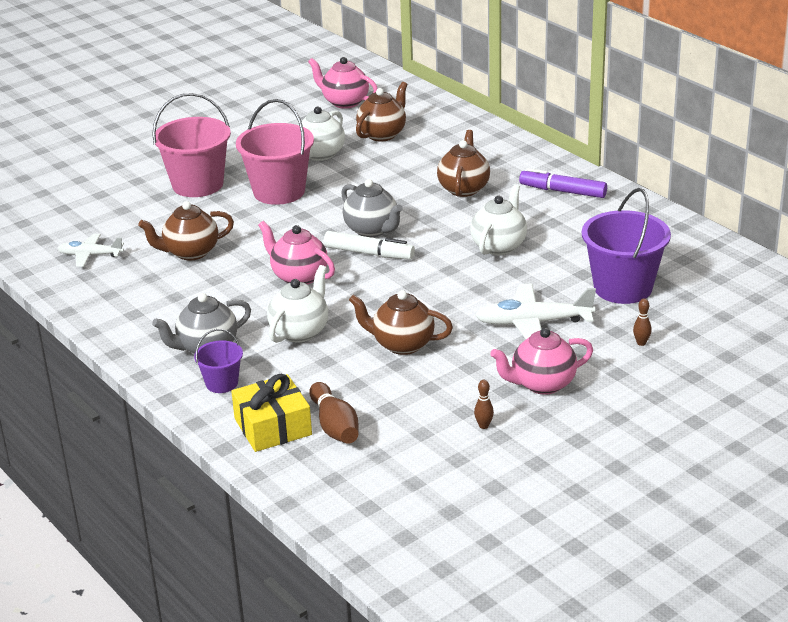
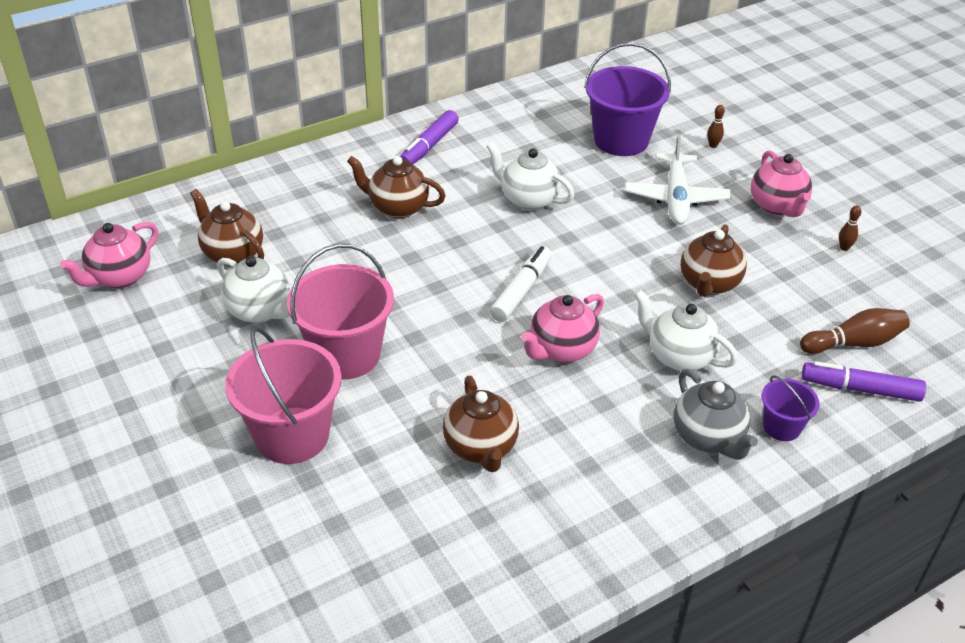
camera: 85 degrees left, 10 degrees up
(90, 255) = (461, 561): white plane -> none
(273, 427) = (860, 389): yellow gift -> purple marker
(372, 230) = (469, 283): grey teapot -> none

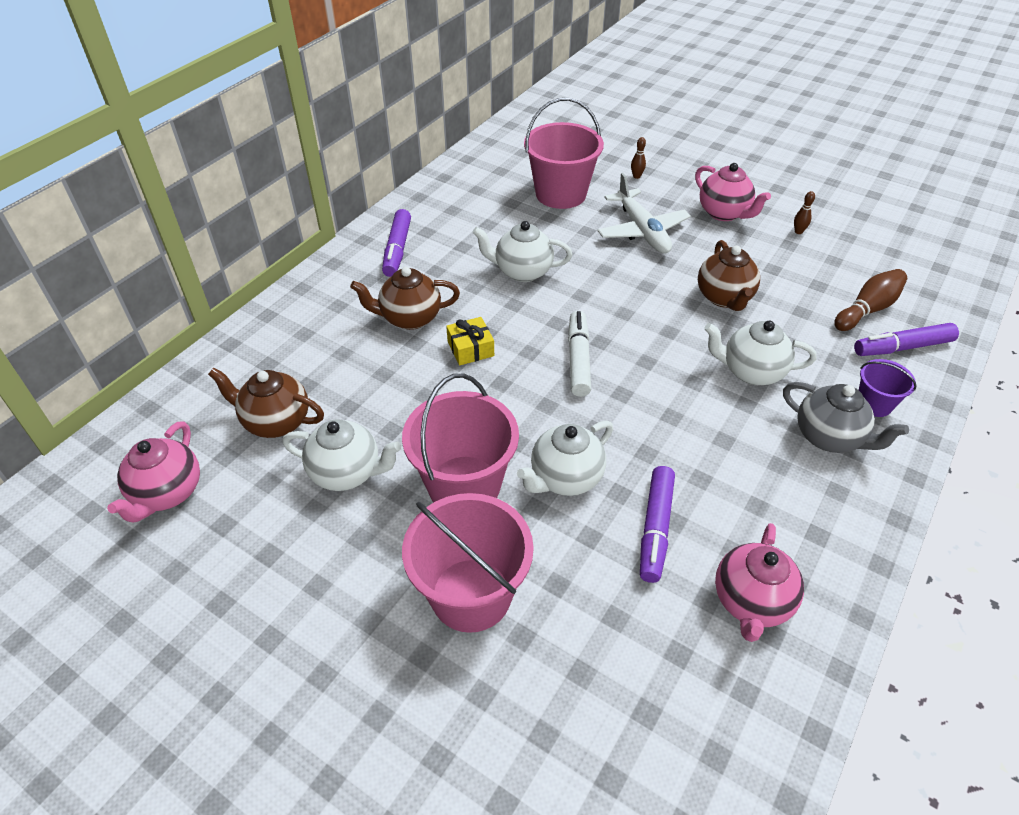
camera: 25 degrees left, 5 degrees up
(431, 250) = (470, 348): none -> yellow gift
(434, 380) = (565, 478): none -> white teapot
(480, 447) = (655, 529): brown teapot -> purple marker
(561, 350) = (653, 403): pink teapot -> pink teapot (751, 602)
(621, 140) = (560, 194): purple bucket -> pink bucket

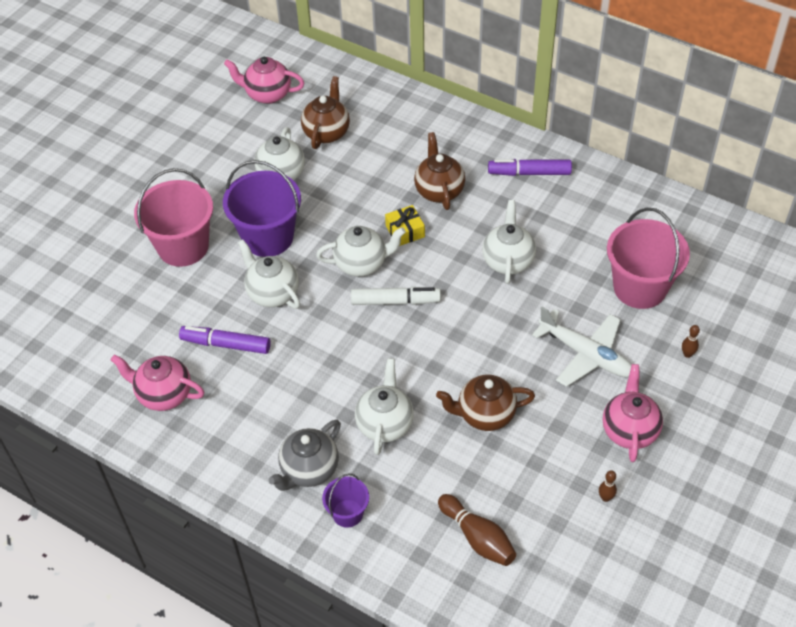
camera: 90 degrees right, 5 degrees up
(464, 485) = (268, 237): pink bucket -> purple bucket
(519, 388) = (362, 264): none -> white teapot
(642, 230) = (585, 354): white plane -> white plane turned 120 degrees counterclockwise
(724, 213) = (629, 430): pink teapot -> pink teapot turned 135 degrees clockwise
(902, 347) = (423, 555): purple marker -> none

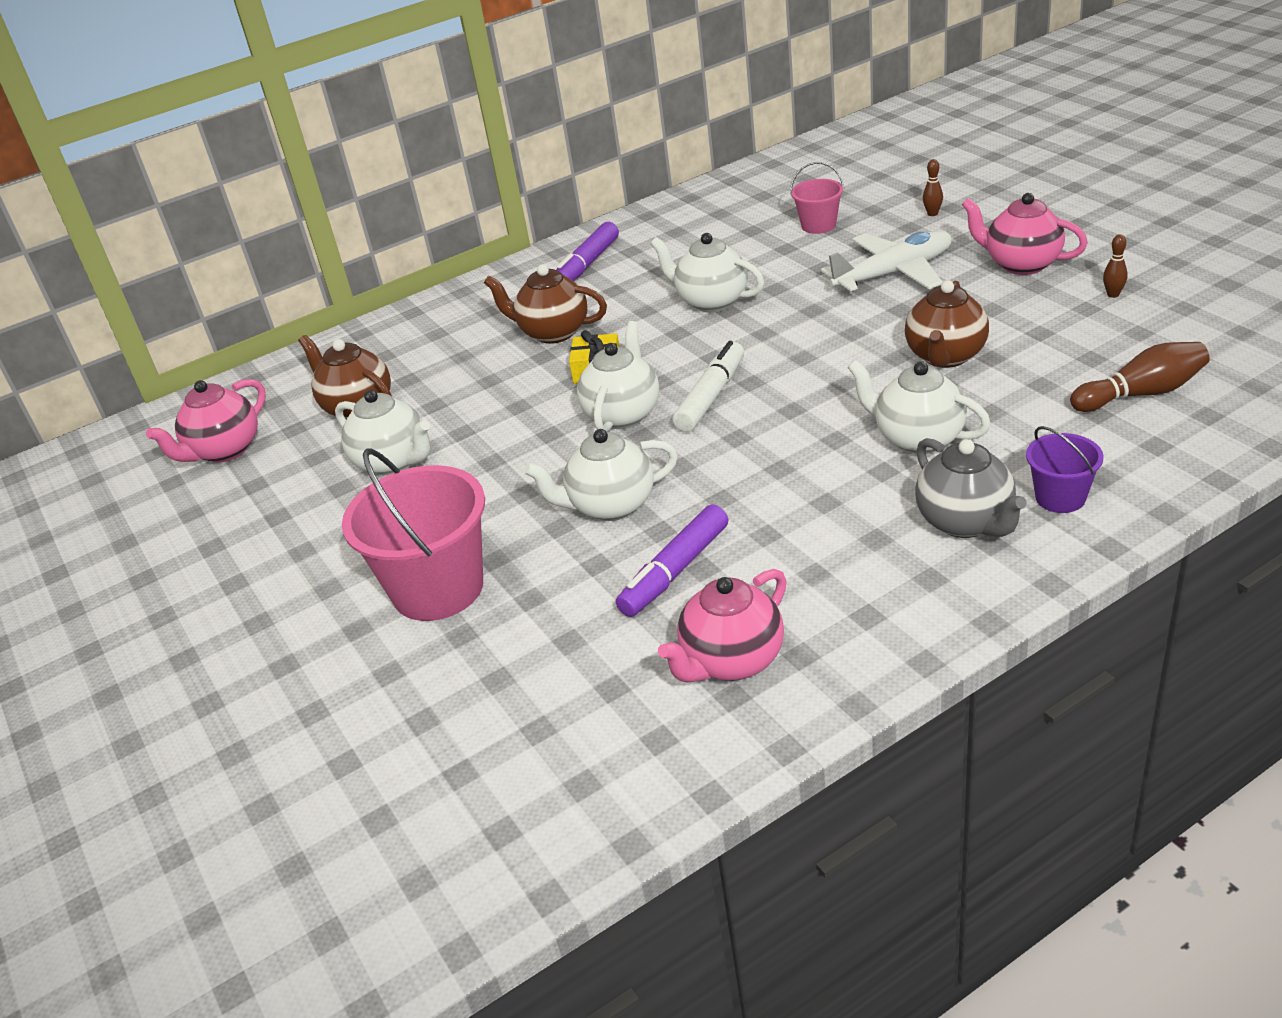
camera: 60 degrees left, 15 degrees down
(268, 237) = (499, 493): purple bucket -> none
(640, 287) = (818, 225): pink bucket -> pink bucket, size x0.52

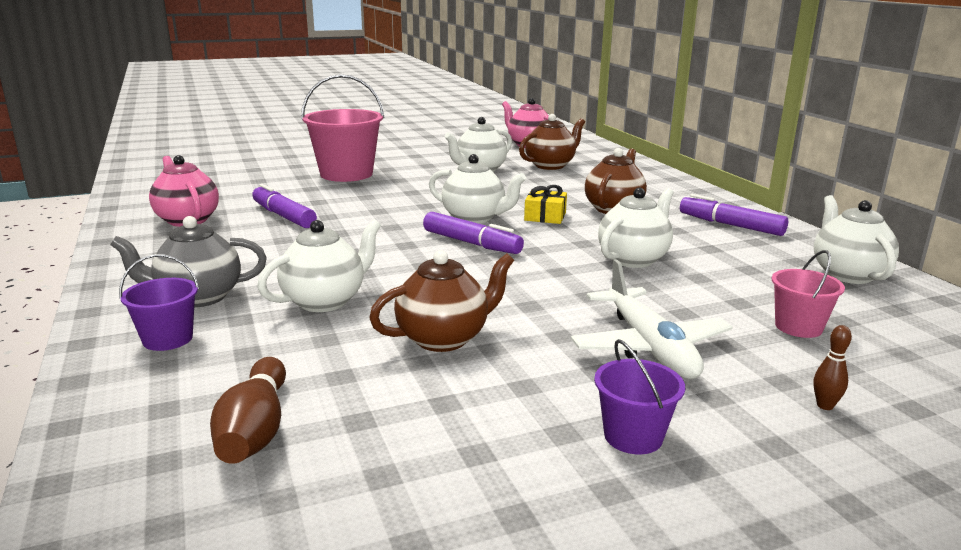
camera: 95 degrees right, 15 degrees down
(610, 506) = (370, 208): white teapot -> white teapot (848, 274)
(711, 396) = (471, 243): white marker -> purple marker
(945, 356) = (444, 338): brown teapot -> brown teapot turned 120 degrees clockwise
(1021, 264) = (633, 436): pink teapot -> purple bucket
(1113, 294) = (497, 487): brown bowling pin -> none

